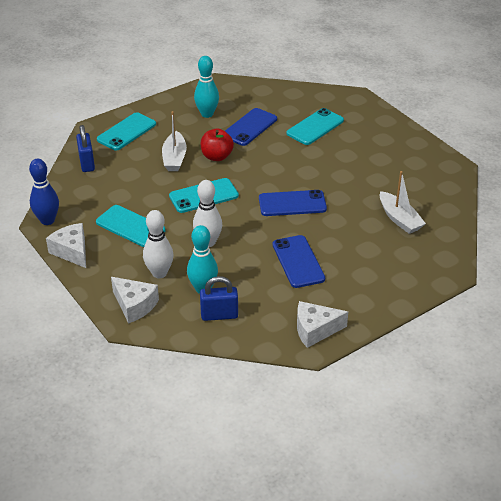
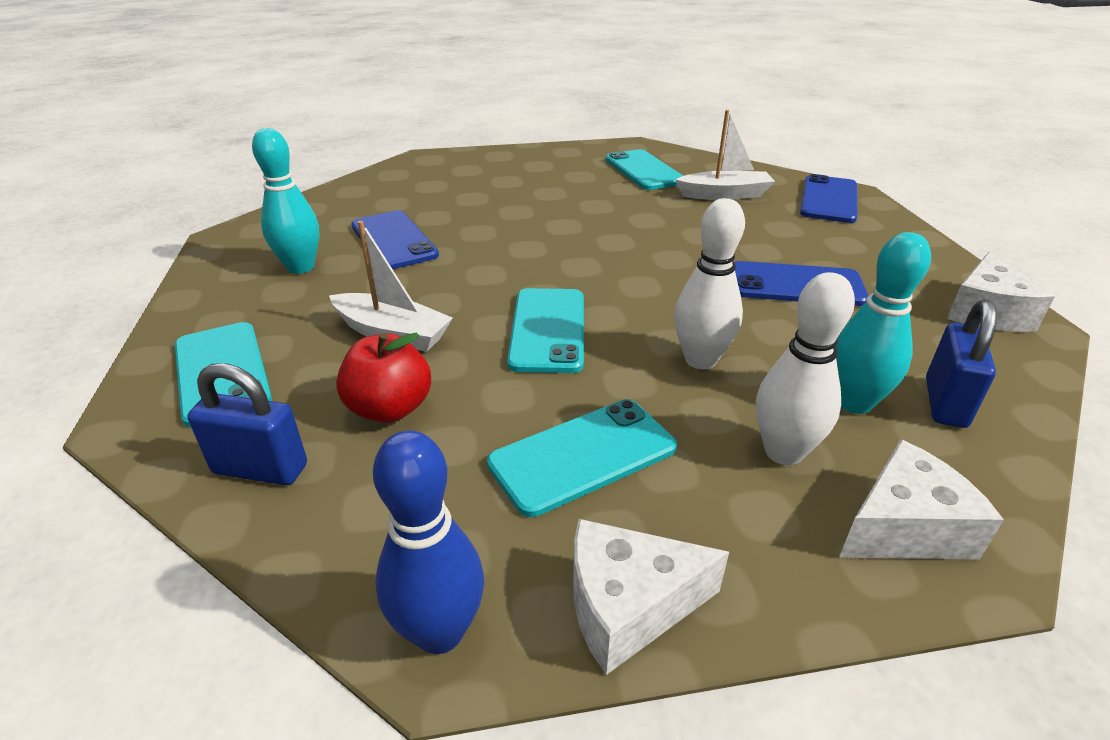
camera: 65 degrees left, 5 degrees down
(217, 156) = (440, 288): red apple -> red apple (390, 409)
(292, 204) = (637, 254): blue phone -> blue phone (829, 199)
(315, 127) = (459, 195): turquoise phone -> turquoise phone (644, 170)

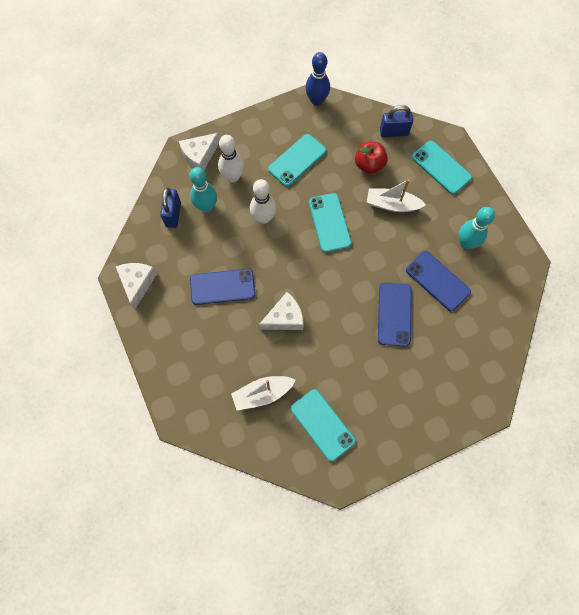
camera: 165 degrees right, 35 degrees up
(628, 606) = (273, 116): white cheese -> white cheese (285, 318)
(829, 199) = (194, 403): blue phone -> blue phone (394, 314)

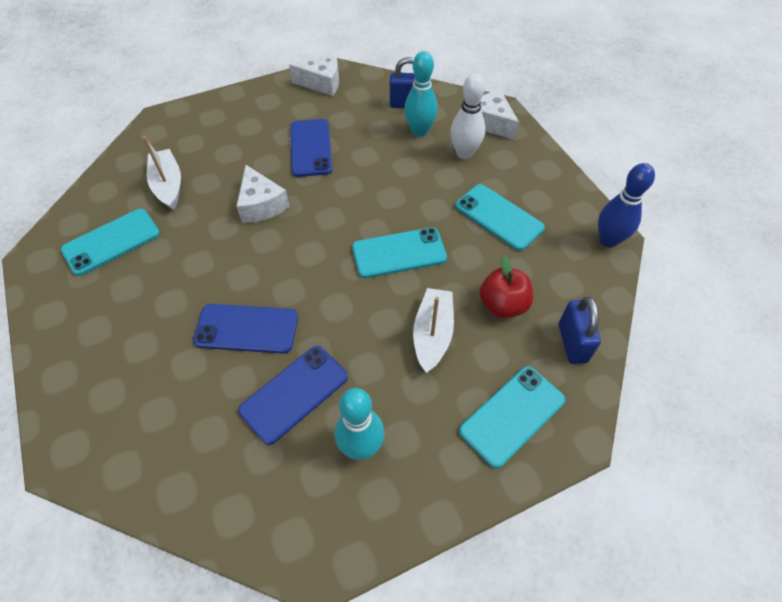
camera: 90 degrees right, 15 degrees down
(263, 218) = (405, 183): white bowling pin -> none

